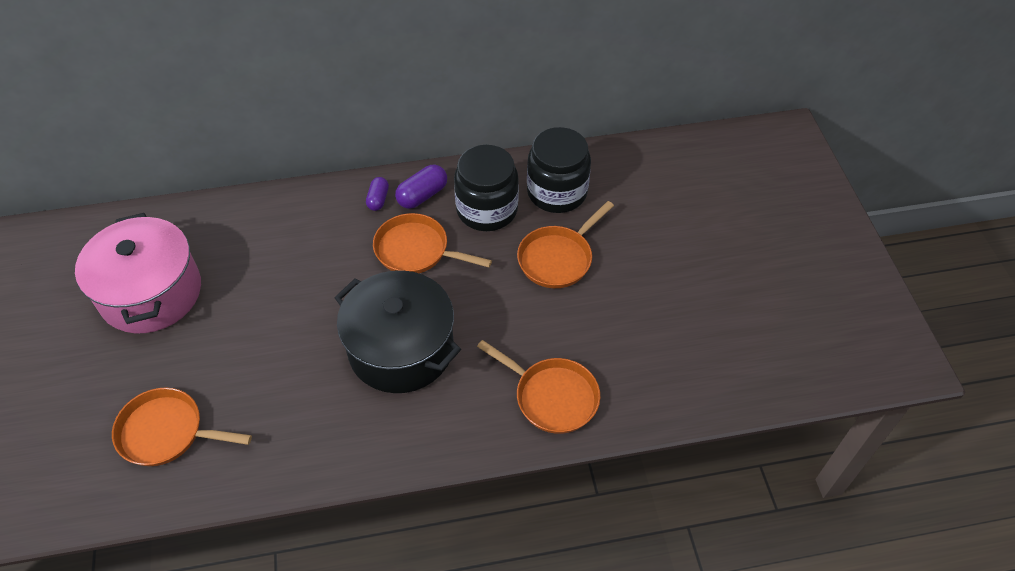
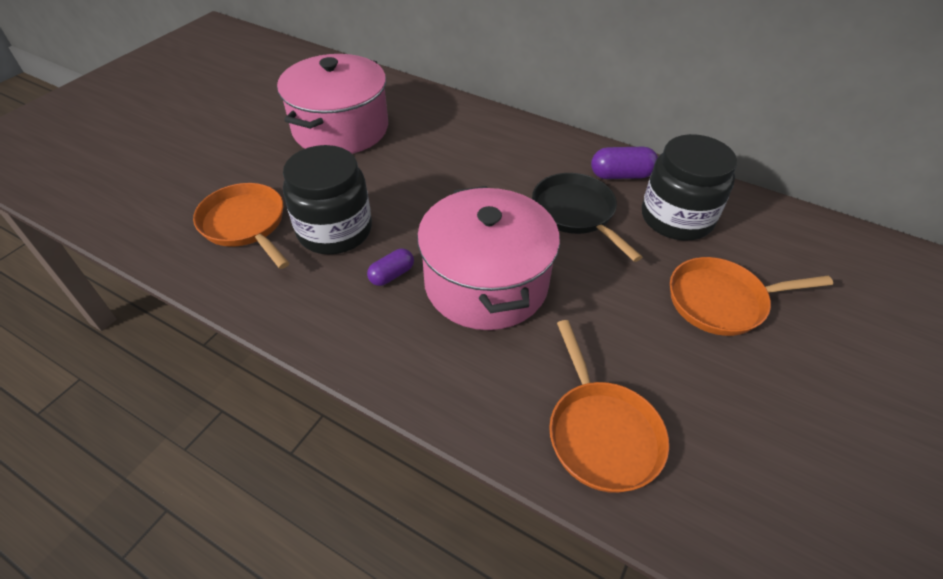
camera: 40 degrees right, 5 degrees down
(378, 199) = (577, 158): purple capsule -> purple capsule (392, 275)
(401, 349) = (486, 283): black pot -> pink pot
(416, 250) = (576, 213): orange pan -> black pan
(557, 192) = (769, 242): black jar -> black jar (335, 230)

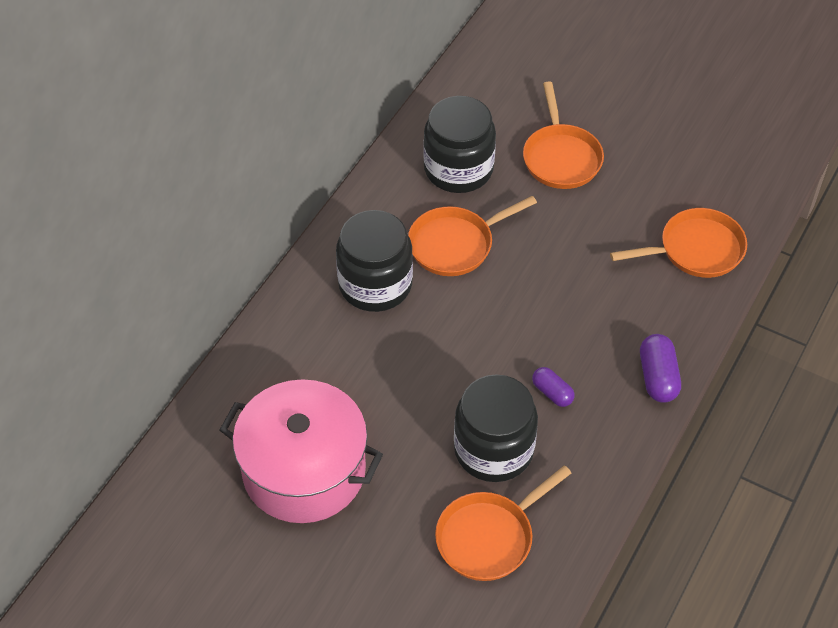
camera: 90 degrees left, 5 degrees up
(486, 283) = (555, 318): pink pot -> none
(523, 164) = (375, 284): none -> black jar
(576, 213) = (456, 244): black pan -> orange pan
(621, 175) = (394, 202): purple capsule -> purple capsule (658, 377)

